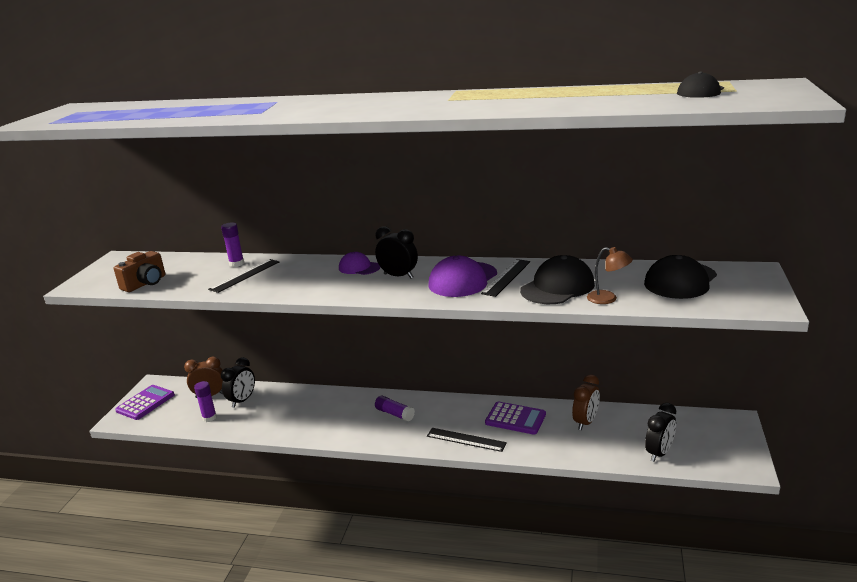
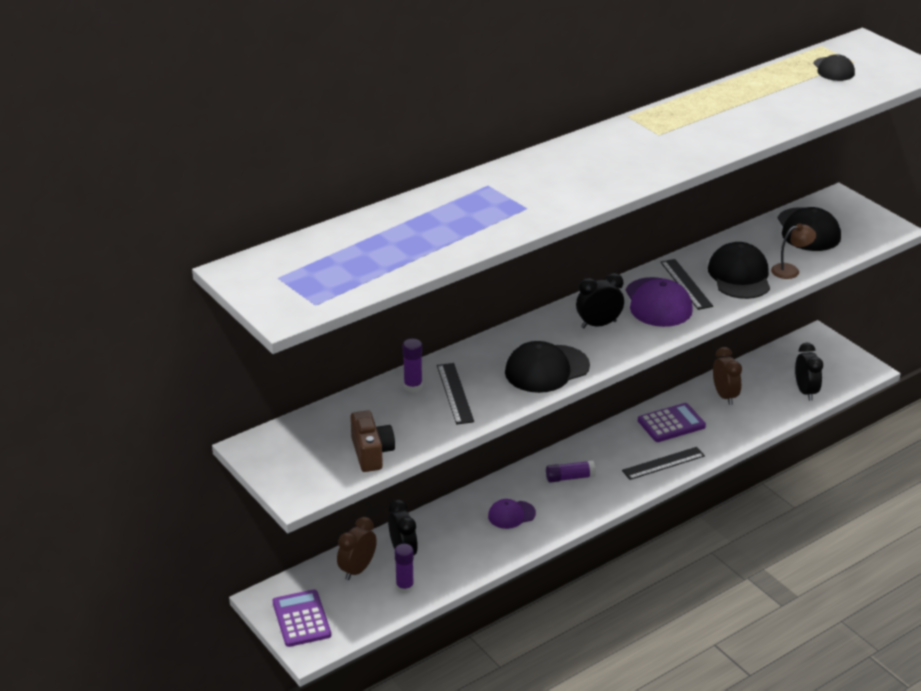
camera: 50 degrees left, 10 degrees up
(315, 285) = (546, 369): none -> black cap
(359, 267) = (545, 332): purple cap -> purple cap (511, 515)

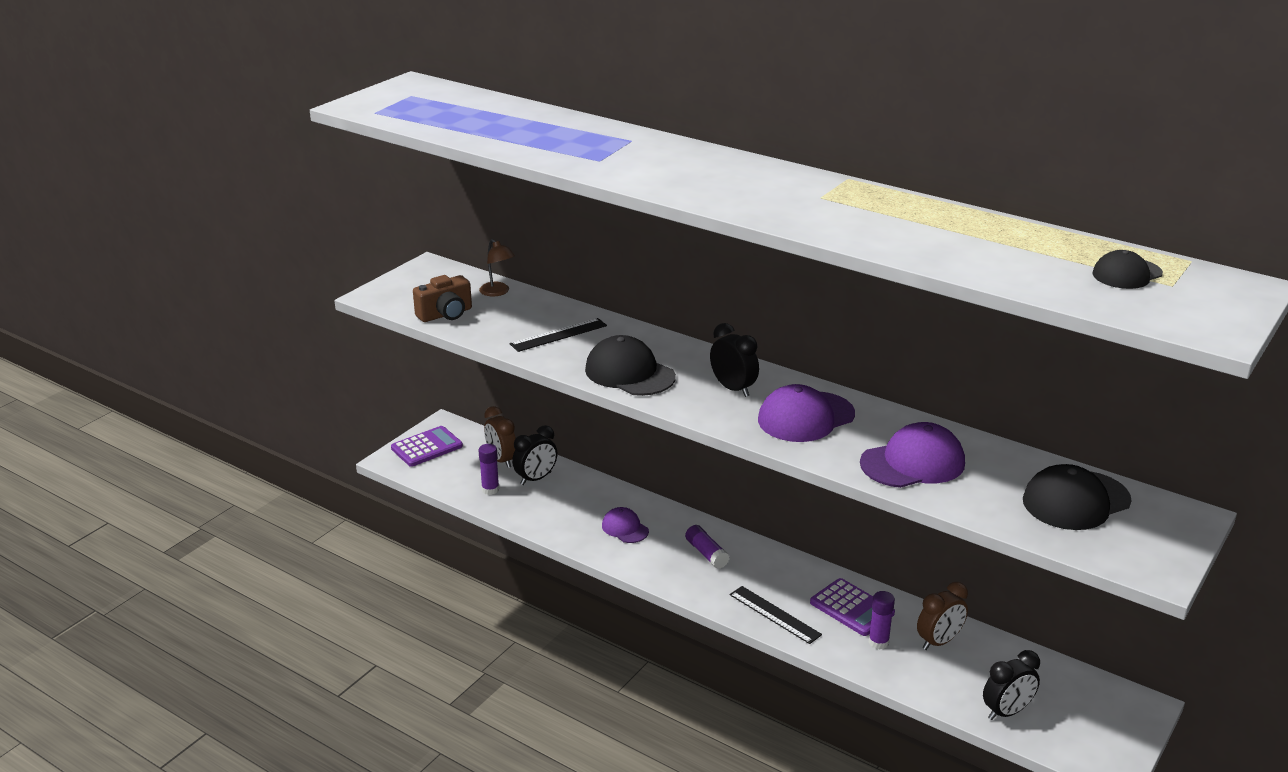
camera: 70 degrees right, 5 degrees down
(357, 570) = (501, 460): brown clock -> brown clock turned 135 degrees counterclockwise
(413, 386) = (557, 314): purple glue stick -> purple glue stick (878, 642)
(686, 284) = (861, 429): black ruler -> none
(739, 276) = (913, 463): black cap -> purple cap
(790, 270) = (961, 498): brown lamp -> brown lamp (498, 292)

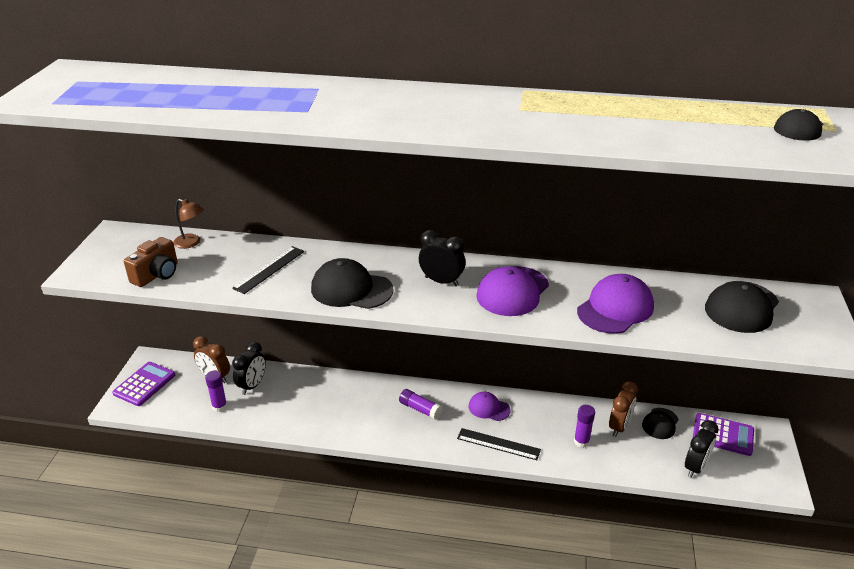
camera: 25 degrees left, 5 degrees up
(625, 528) = (347, 407): purple cap -> purple cap (489, 408)
(852, 608) = (547, 420): purple calculator -> purple calculator (723, 435)
(996, 654) = (660, 423): none -> black cap

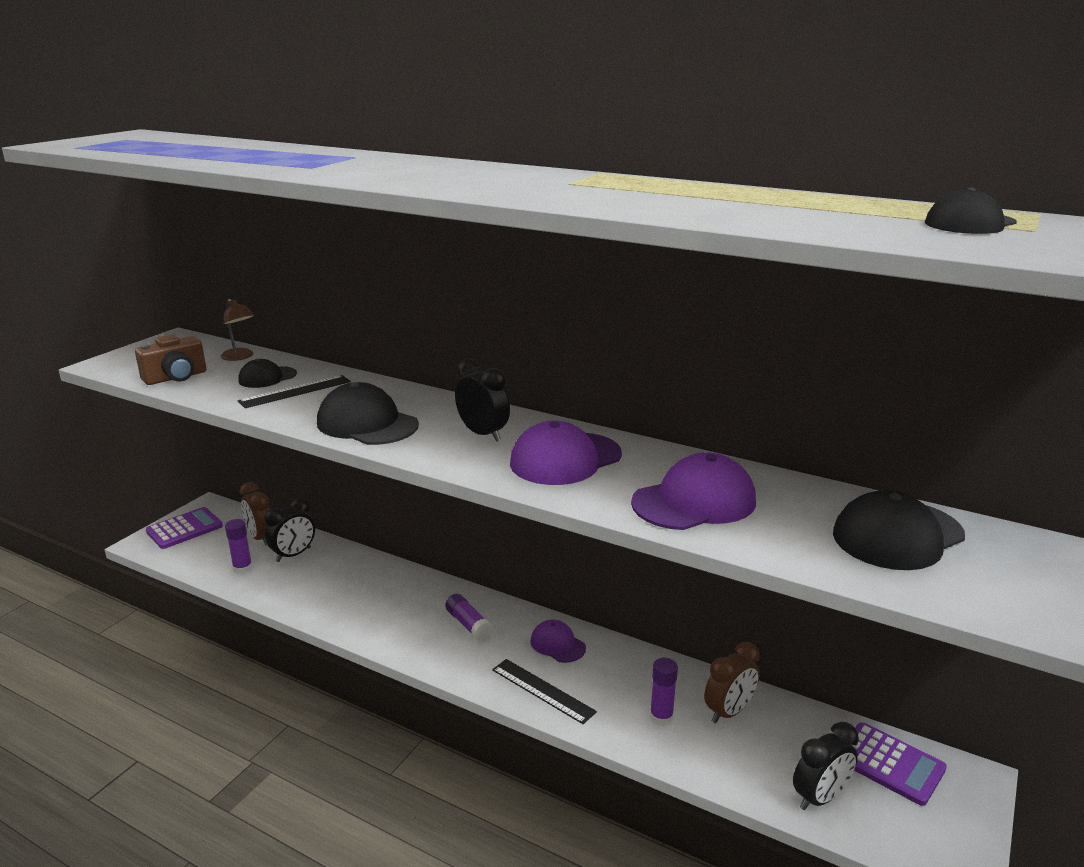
camera: 20 degrees right, 10 degrees down
(660, 423) = (795, 723): black cap -> black cap (267, 377)

